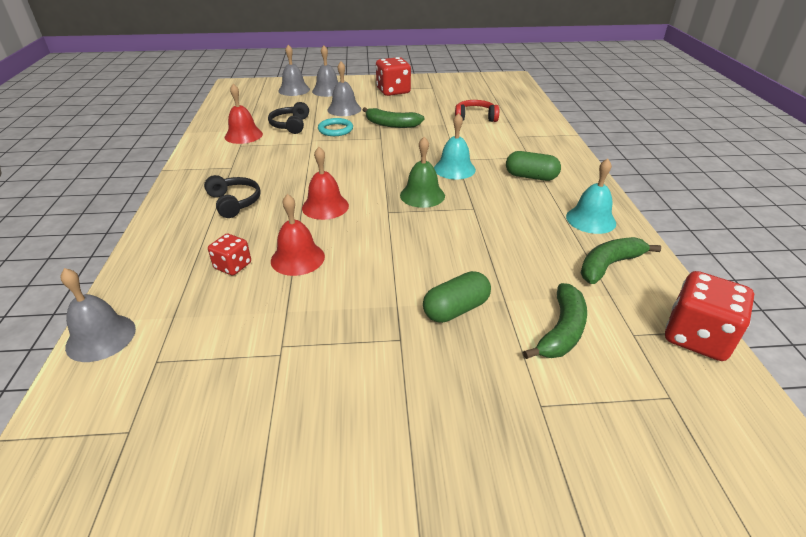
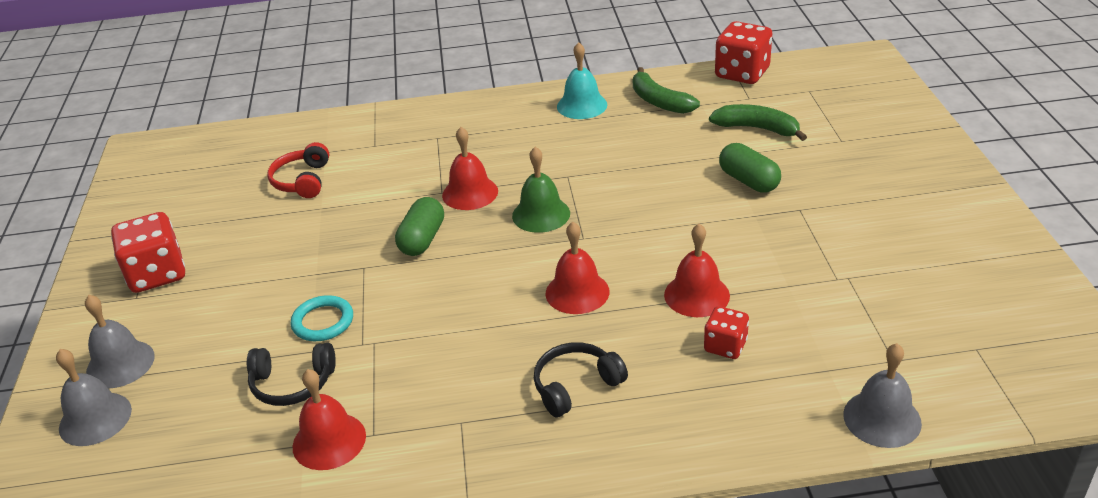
camera: 90 degrees left, 0 degrees up
(344, 109) = (231, 325): grey bell -> none
(391, 124) = (313, 261): green banana -> none
(454, 169) = (470, 193): turquoise bell -> red bell
(531, 177) = (491, 137): green capsule -> green capsule (422, 239)

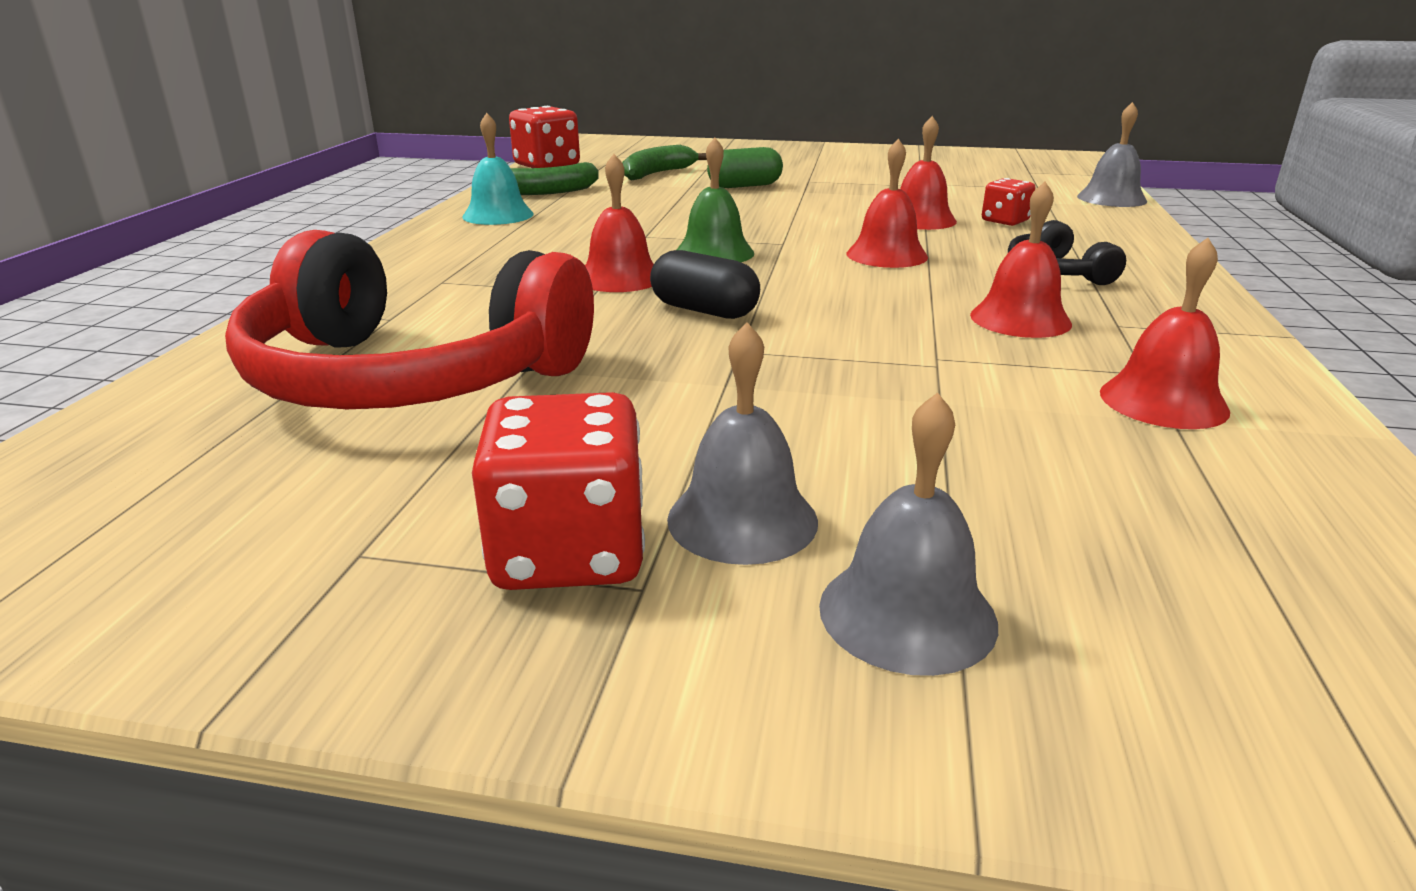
camera: 75 degrees left, 10 degrees down
(95, 418) = (1112, 655): grey bell -> grey bell (742, 519)
(292, 383) = (1022, 420): black headphones -> none
(303, 181) = (411, 377): red headphones -> red headphones, size x2.31
(323, 322) = (866, 387): turquoise ring -> none
(422, 239) = (704, 310): green capsule -> black capsule
(454, 373) = (1020, 319): none -> red bell

